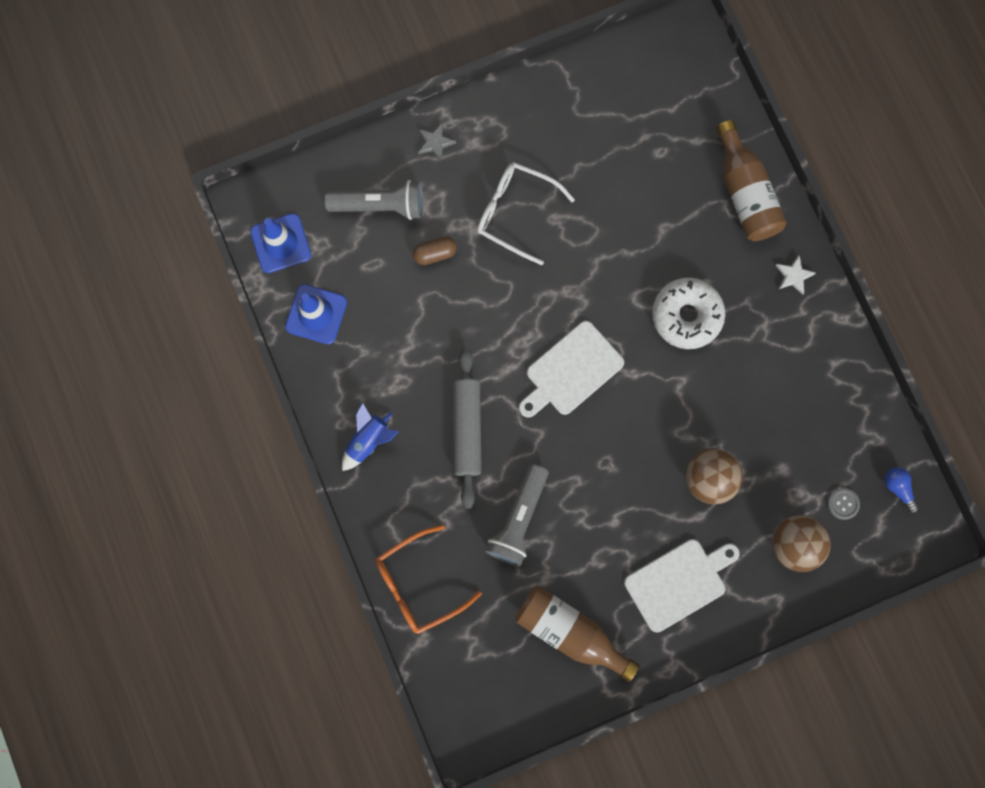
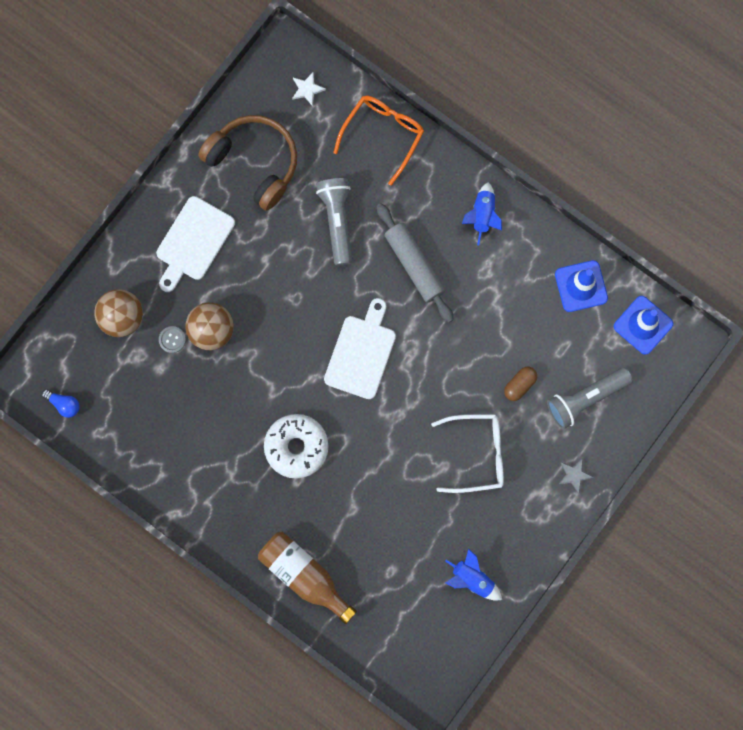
camera: 150 degrees right, 0 degrees up
(570, 631) = (254, 163): brown bottle -> brown headphones
(588, 103) = (472, 579): none -> blue rocket
(793, 276) = (229, 528): white star -> white star (307, 89)
(843, 504) = (100, 369): grey button -> grey button (172, 339)

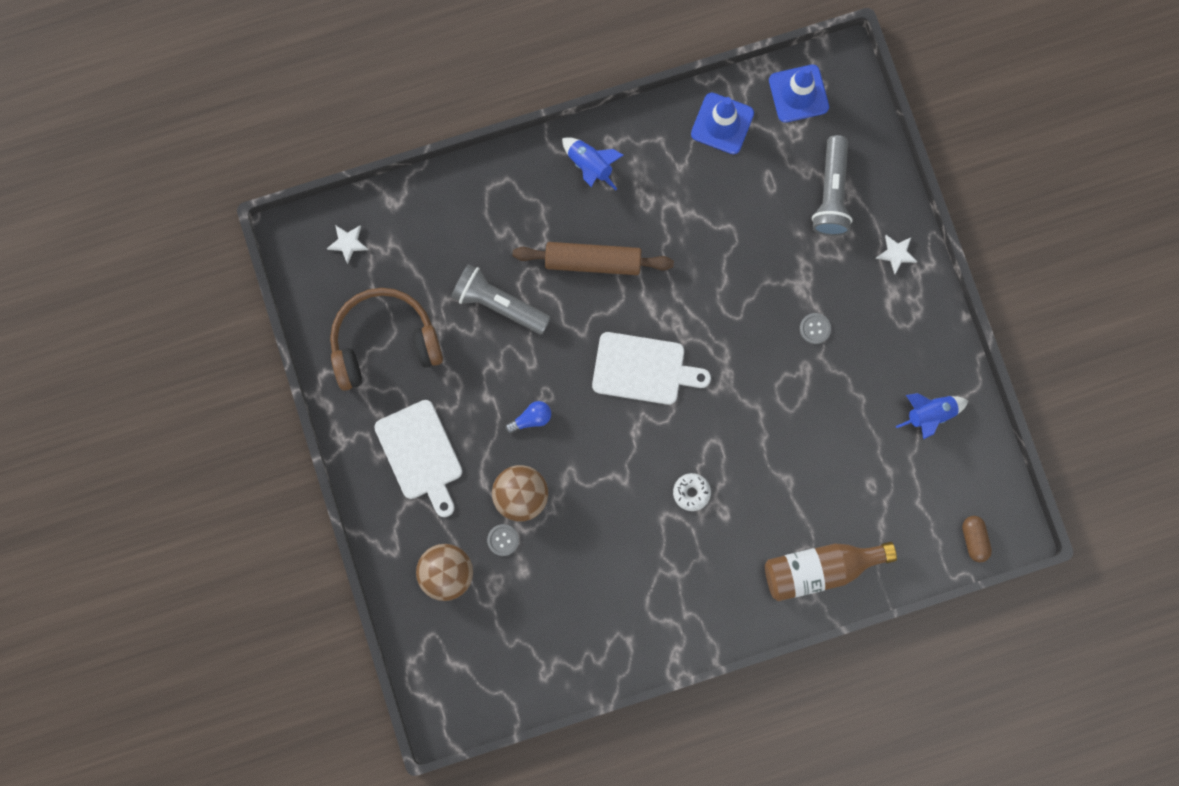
camera: 55 degrees left, 0 degrees up
(64, 404) = (493, 689): blue light bulb -> blue light bulb (531, 419)
(296, 447) = (691, 492): white donut -> white donut, size x0.51
(361, 353) = (643, 369): white cutting board -> white cutting board turned 135 degrees clockwise
(383, 134) = (445, 203): orange glasses -> none
(414, 265) = (593, 261): grey rolling pin -> brown rolling pin
(477, 454) = (815, 328): white glasses -> grey button
(519, 385) = (776, 244): brown capsule -> brown capsule (974, 540)
(574, 475) = (896, 254): grey star -> white star

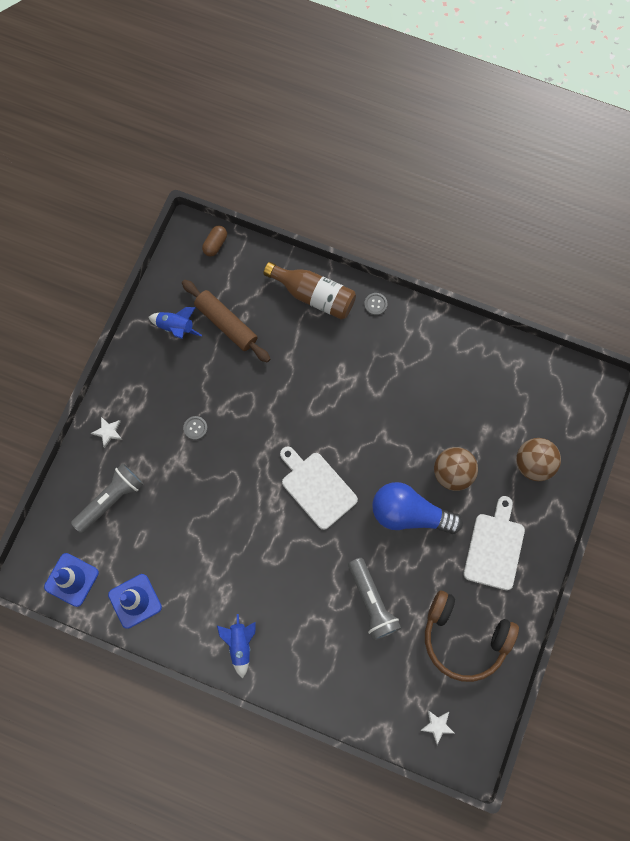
camera: 140 degrees left, 5 degrees down
(503, 540) = (483, 456): grey button -> grey button (375, 304)
(531, 419) = (409, 513): blue light bulb -> blue light bulb, size x2.37
(593, 261) = (291, 580): brown rolling pin -> brown rolling pin (226, 324)
(691, 492) = (350, 394): white donut -> none

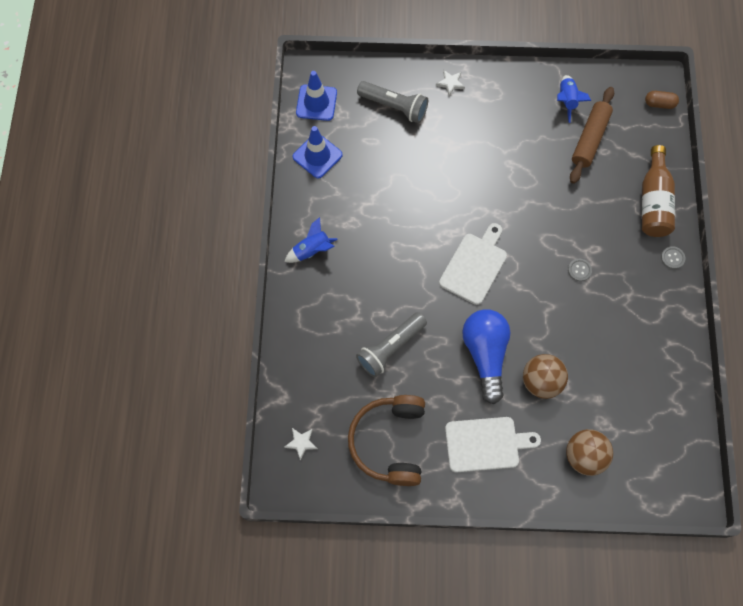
camera: 70 degrees right, 5 degrees down
(195, 428) = (484, 148): grey button -> grey button (579, 270)

